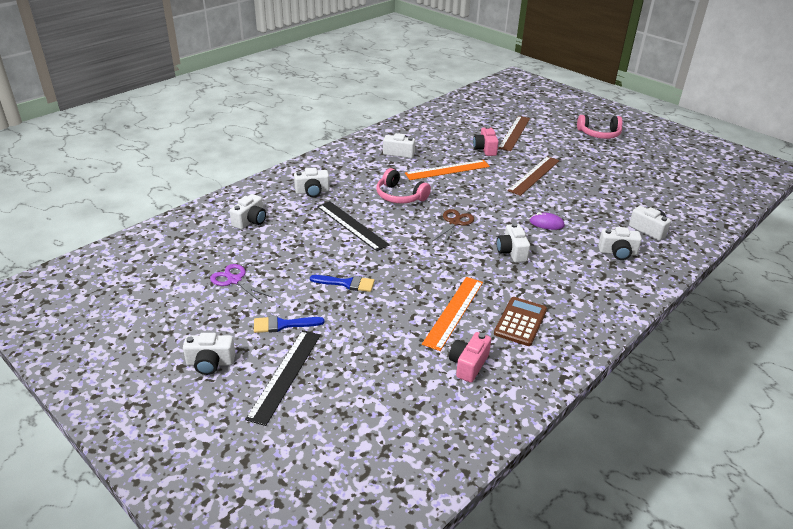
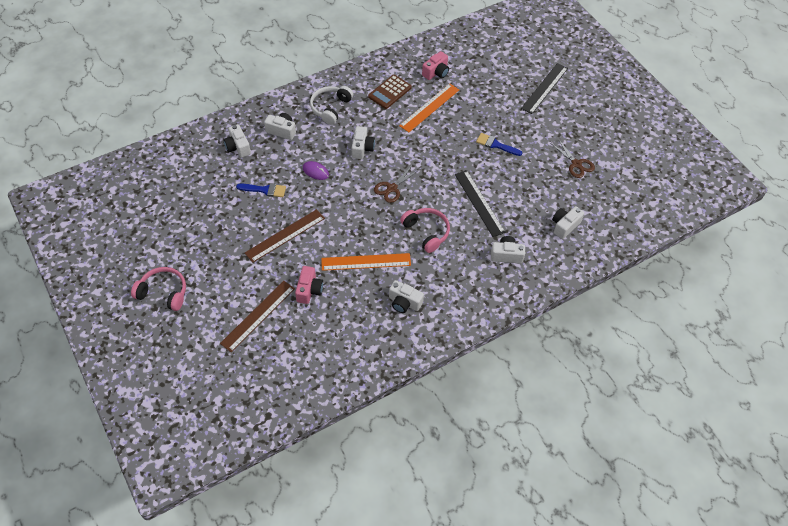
camera: 165 degrees left, 20 degrees up
(210, 363) = (588, 104): white camera -> none
(234, 280) = (576, 164): purple scissors -> brown scissors
(283, 325) = (543, 121): blue brush -> blue brush (265, 190)
(583, 287) = (330, 108): none -> white headphones

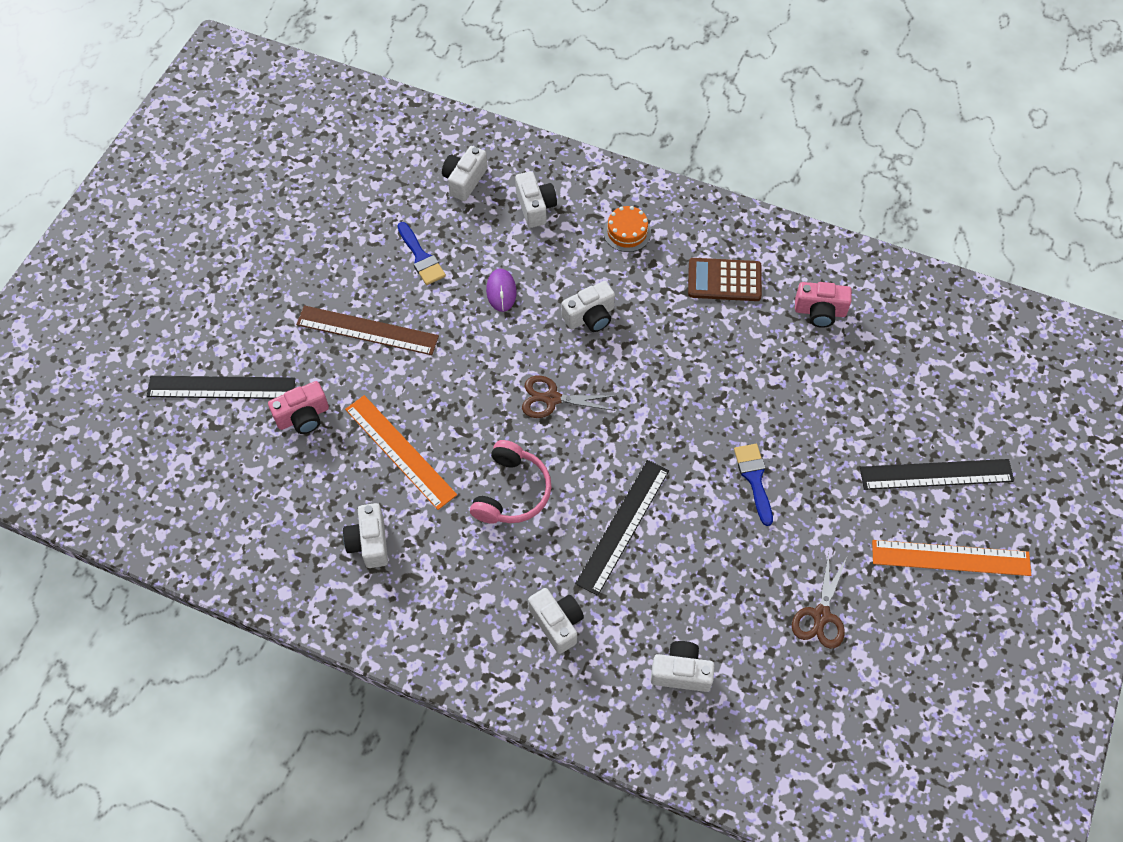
camera: 55 degrees right, 5 degrees up
(163, 292) = (180, 266): pink headphones -> none
(258, 315) = (221, 387): brown ruler -> black ruler
(330, 108) = (627, 232): white headphones -> orange cake
(429, 107) = (743, 347): orange ruler -> orange ruler (950, 558)

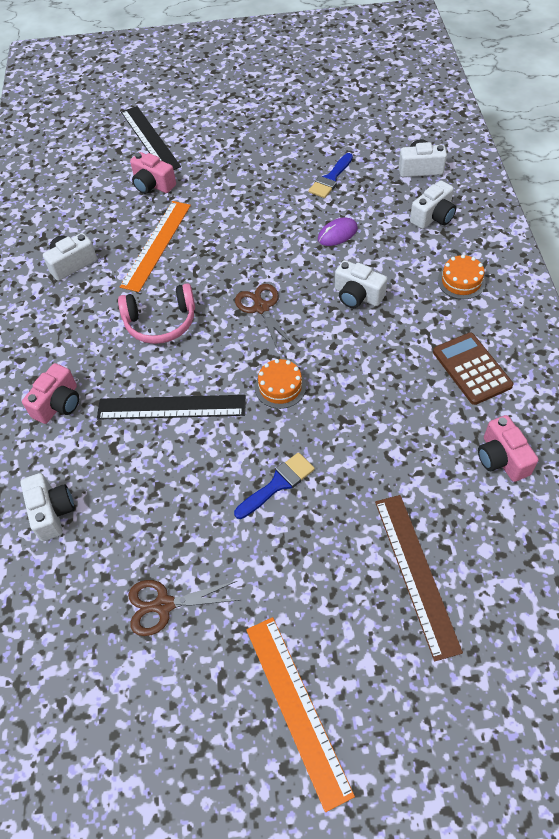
camera: 65 degrees right, 5 degrees down
(367, 330) = (246, 182): brown ruler -> brown ruler (416, 573)
(557, 623) = (58, 404): white camera -> pink camera
(655, 428) = (280, 387): none -> orange cake
(936, 474) = (389, 650): black ruler -> none

